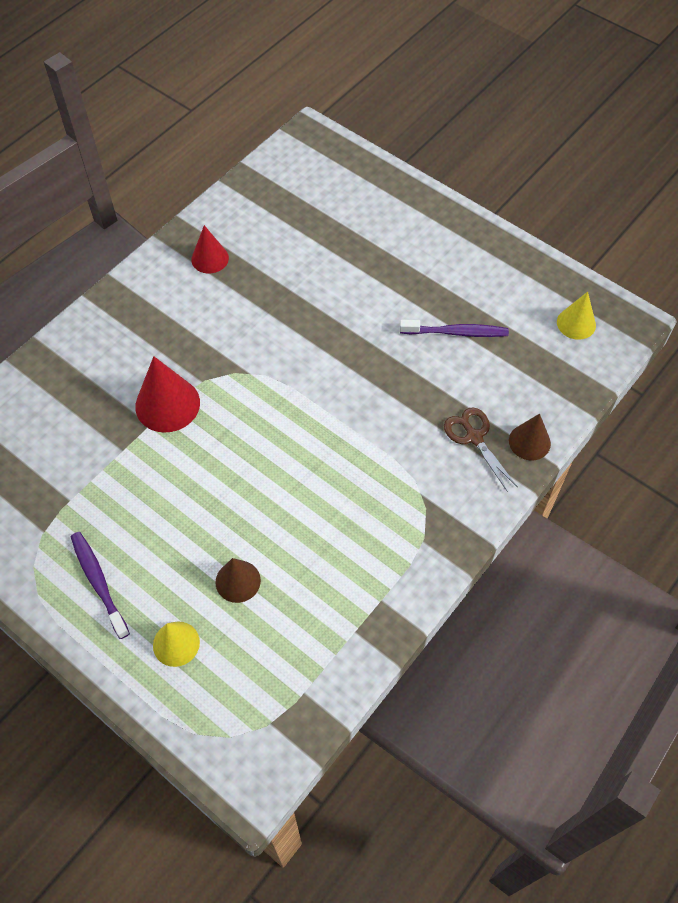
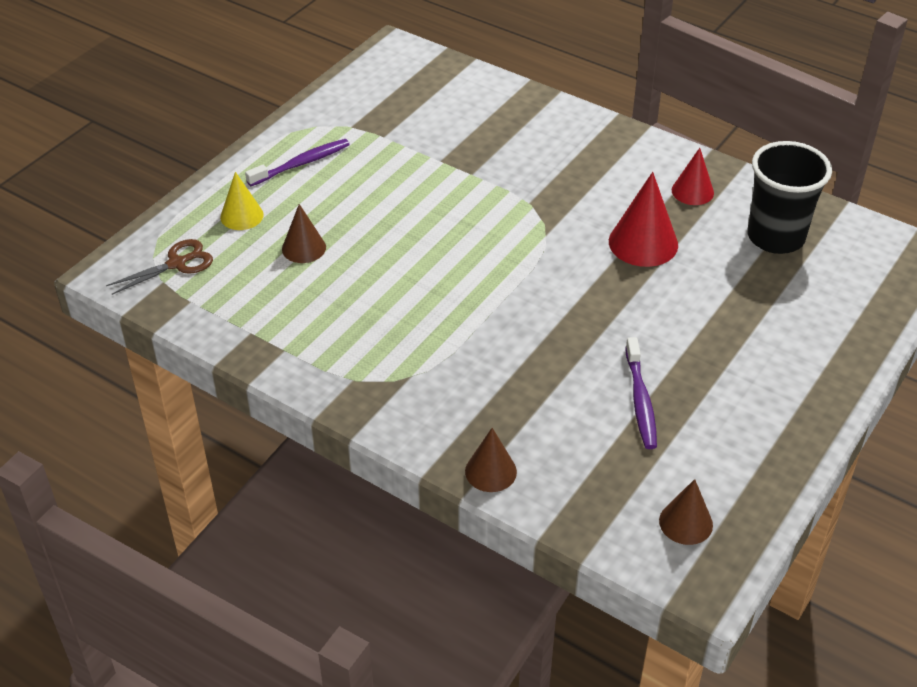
camera: 85 degrees right, 15 degrees down
(167, 404) = (496, 182): red cone -> red cone (643, 243)
(278, 215) = (775, 237): none -> black cup
(474, 437) = (490, 419): brown scissors -> brown scissors (177, 263)
(576, 323) = (686, 522): yellow cone -> brown cone

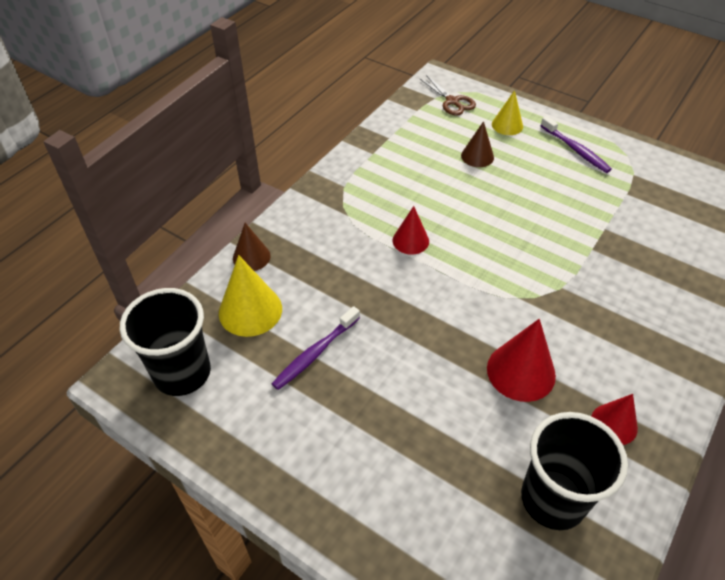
camera: 90 degrees right, 5 degrees up
(459, 316) = (410, 240): none -> red cone
(583, 465) = (250, 310): none -> yellow cone
(640, 400) = (315, 353): purple toothbrush -> purple toothbrush turned 45 degrees counterclockwise
(686, 522) = (182, 373): brown cone -> black cup

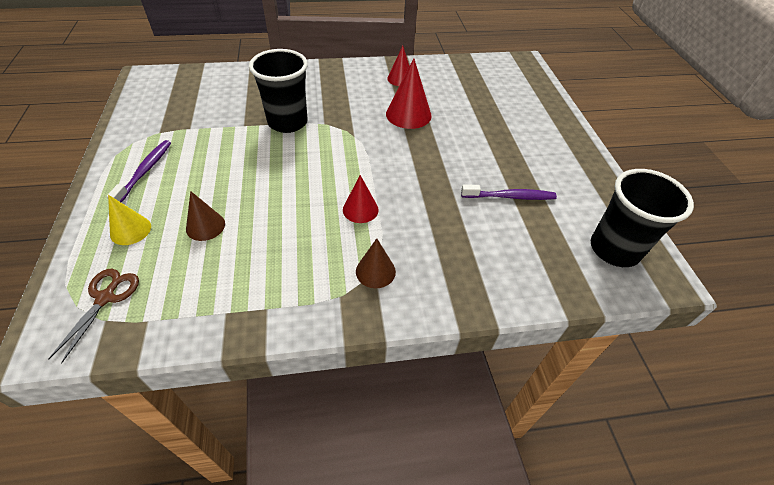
camera: 135 degrees left, 0 degrees up
(250, 310) = (531, 254): yellow cone -> none
(251, 257) = (493, 296): brown cone -> brown cone (375, 271)
(553, 499) = (462, 82): black cup -> black cup (287, 122)

